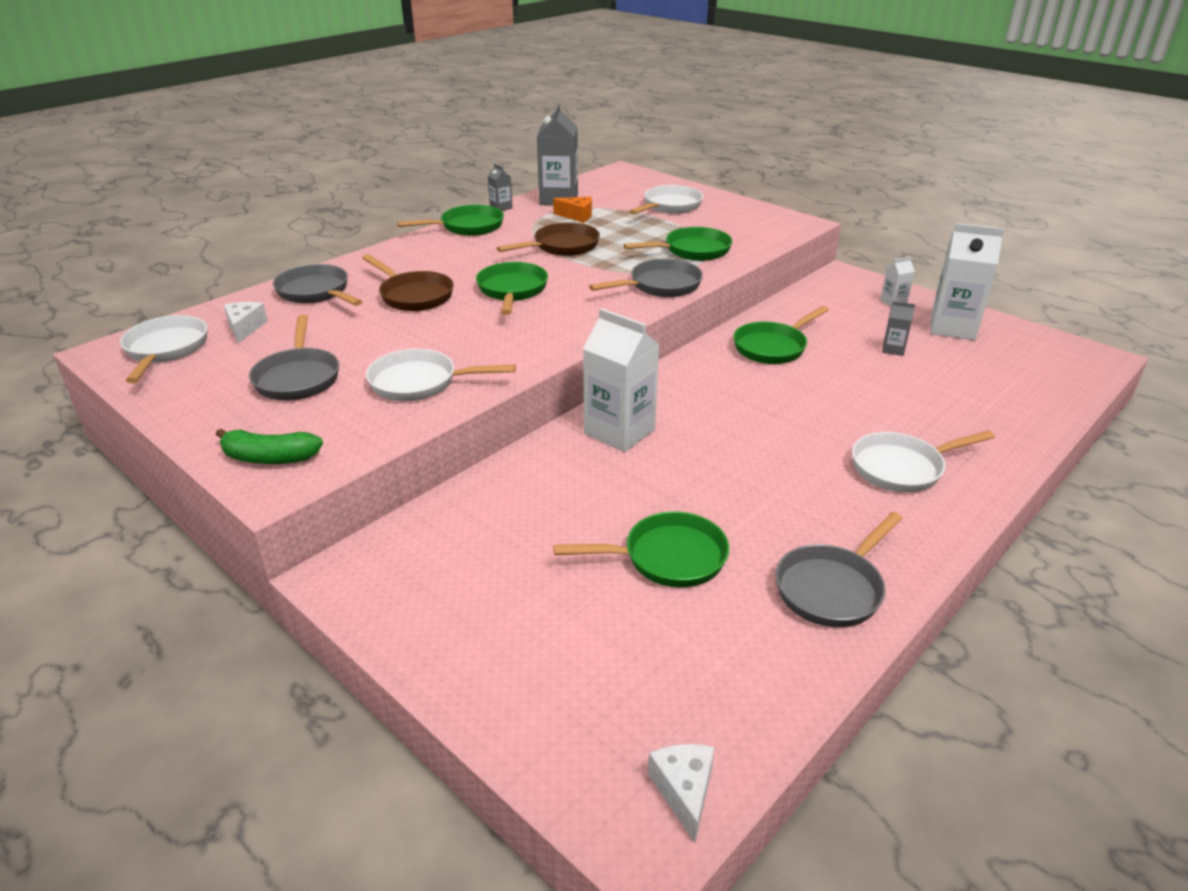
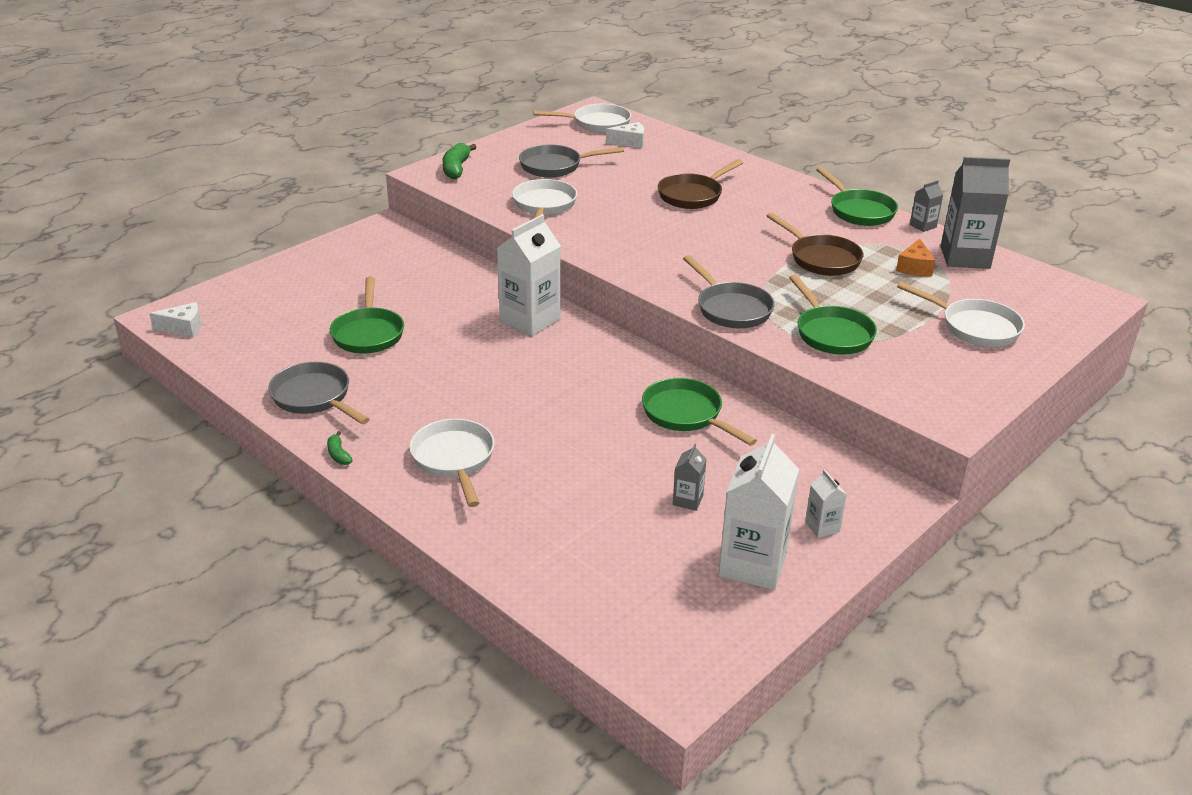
camera: 90 degrees right, 0 degrees up
(316, 292) = (694, 159): grey pan -> none
(512, 291) = (708, 235): green pan -> none
(936, 551) = (338, 454): none -> green banana

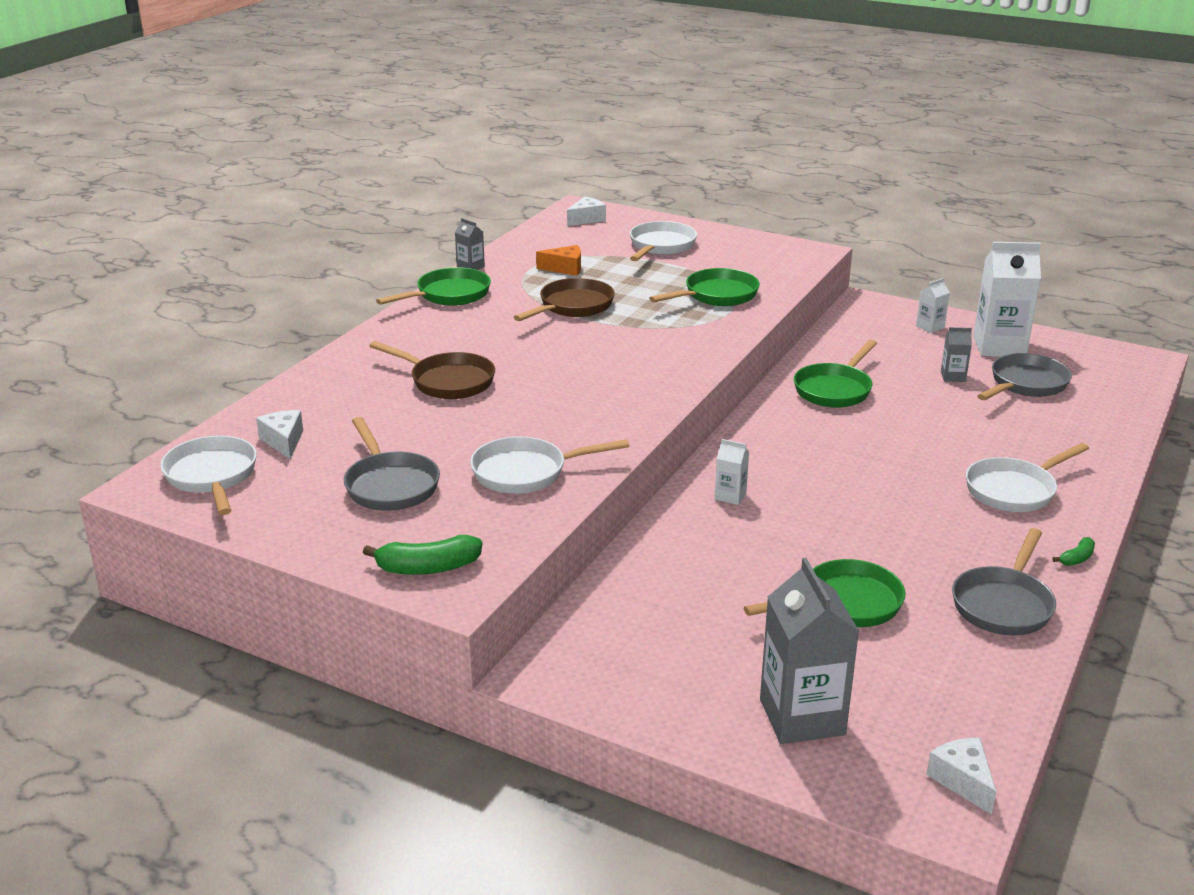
camera: 105 degrees left, 5 degrees down
(530, 320) = (730, 496): white carton -> white carton, size x0.47
(731, 309) = (707, 338): grey pan -> grey pan (1025, 384)
(965, 257) = (530, 250): grey carton -> grey carton (802, 717)
(1060, 298) = (586, 219): none -> white cheese

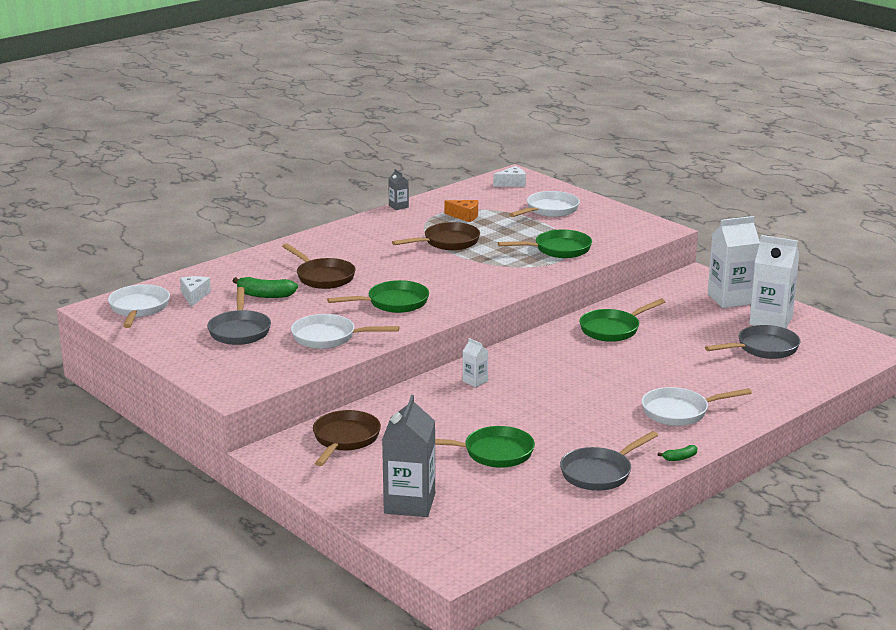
camera: 20 degrees right, 5 degrees down
(427, 568) = (227, 377): green banana -> green banana (265, 295)
(449, 295) = (368, 223): green pan -> green pan (393, 303)
(628, 627) = (345, 439): none -> brown pan
(930, 327) = (730, 299): white carton -> white carton, size x2.15
(953, 376) = (712, 335): grey carton -> none
(962, 781) = (477, 552): white cheese -> none

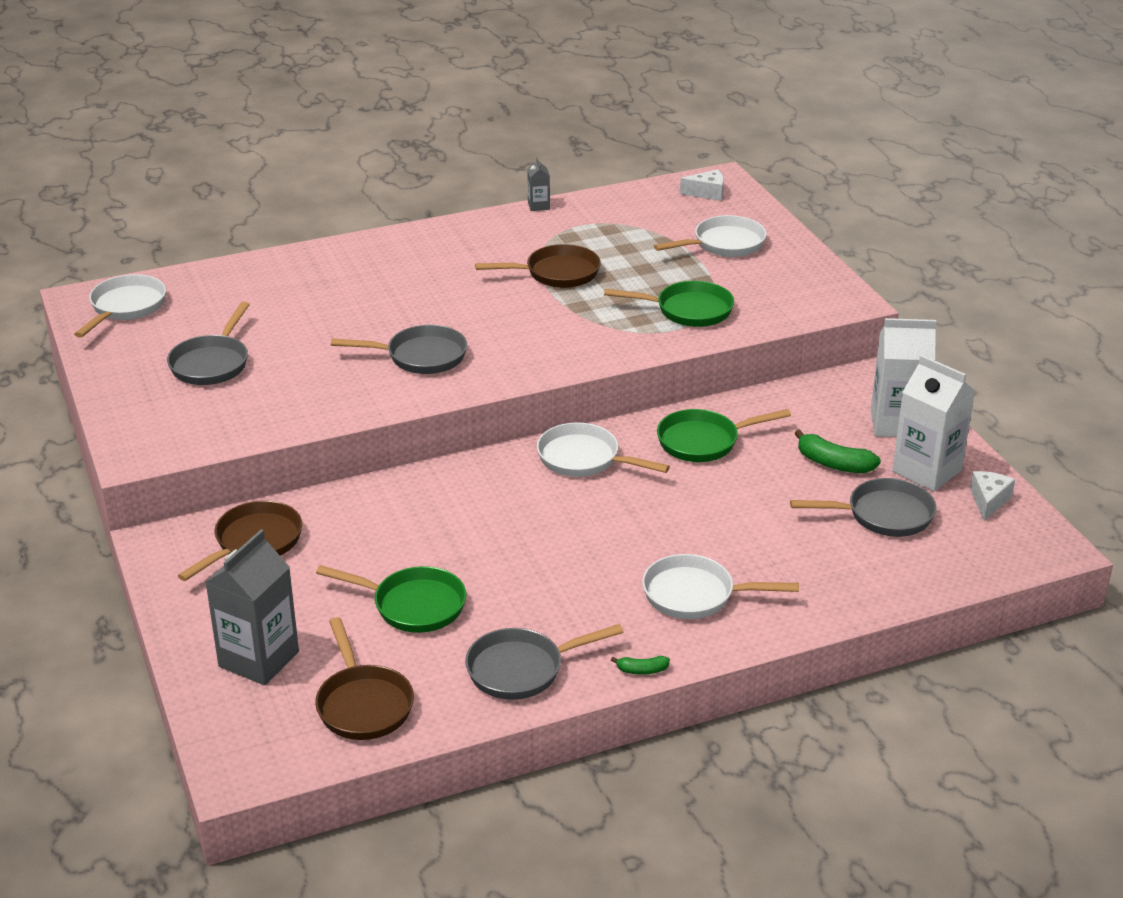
camera: 20 degrees right, 10 degrees up
(194, 296) = (200, 300): white cheese -> white cheese (988, 501)
(265, 295) = (280, 314): green banana -> green banana (833, 464)
(323, 277) = (367, 300): brown pan -> brown pan (363, 704)
(329, 337) = (305, 395): white pan -> white pan (584, 459)
(393, 303) = (420, 356): green pan -> grey pan
(465, 216) = (609, 235): orange cheese -> none
(475, 381) = (471, 487): white carton -> none

